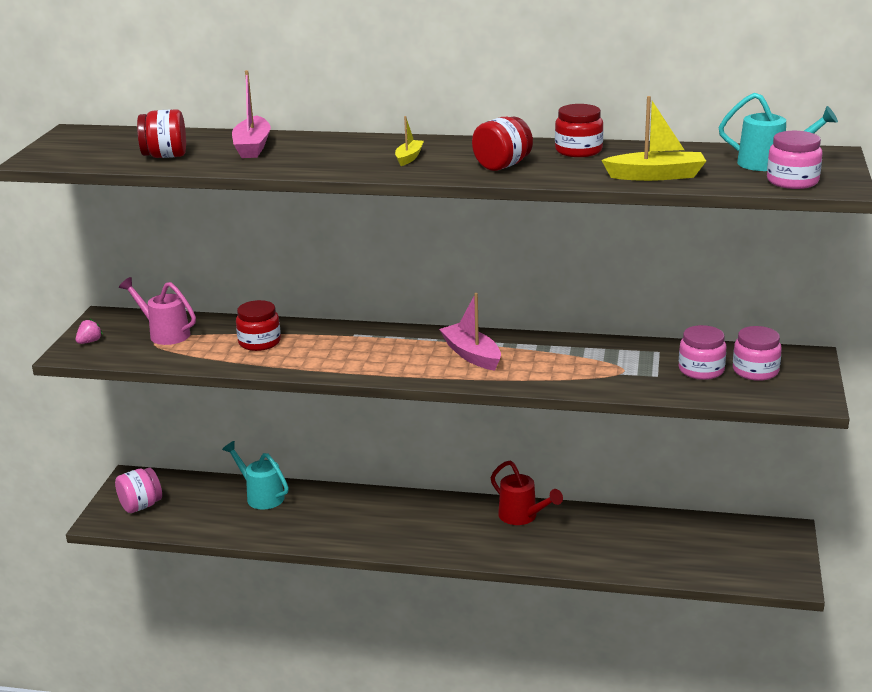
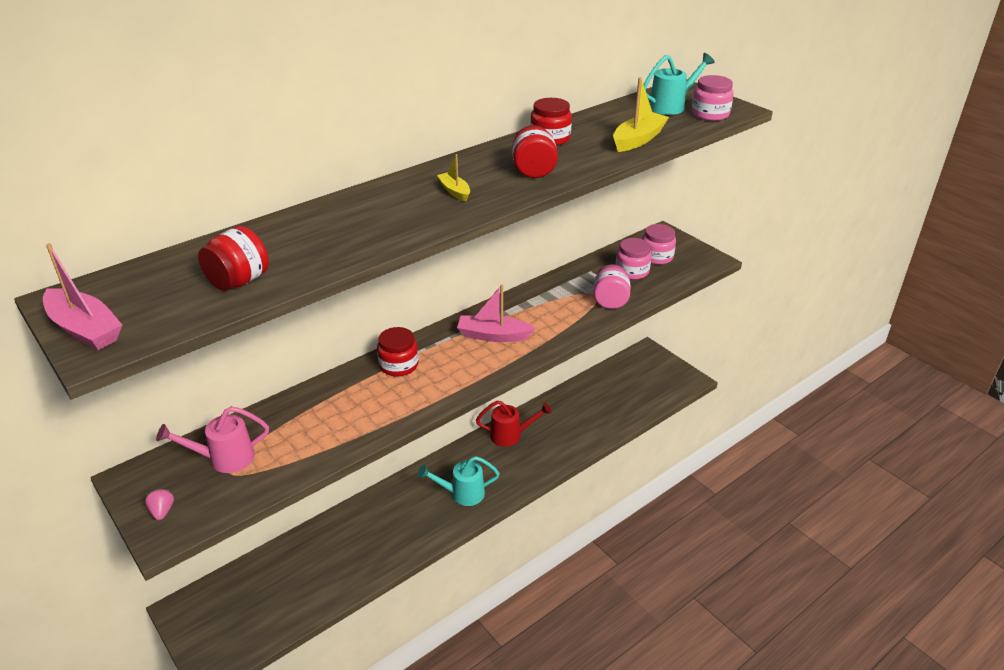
camera: 50 degrees left, 10 degrees up
(141, 506) = (228, 625): pink jar -> pink jar (610, 301)
(252, 147) = (301, 235): pink boat -> pink boat (85, 329)
(259, 342) = (324, 416): red jar -> red jar (398, 365)
(261, 496) = (318, 544): turquoise watering can -> turquoise watering can (462, 494)

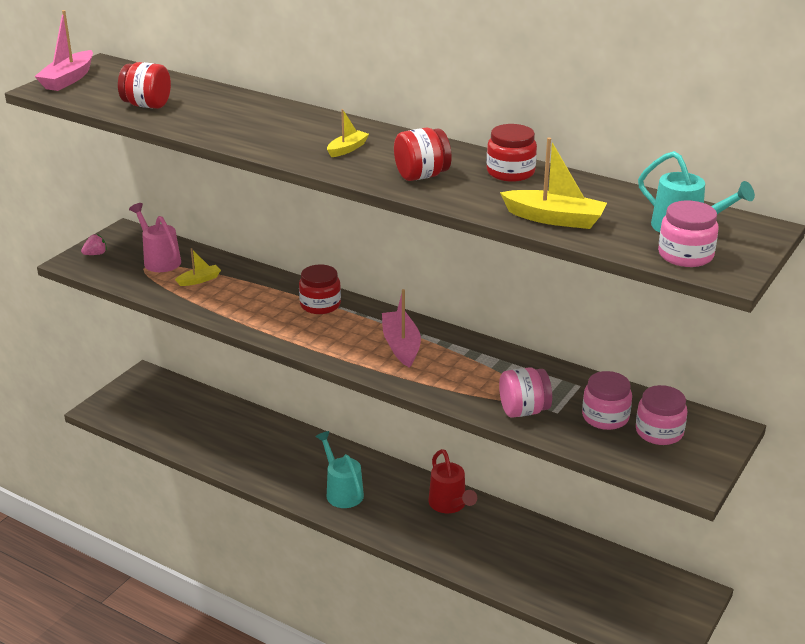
camera: 70 degrees right, 5 degrees down
(292, 435) = (199, 280): none -> yellow boat

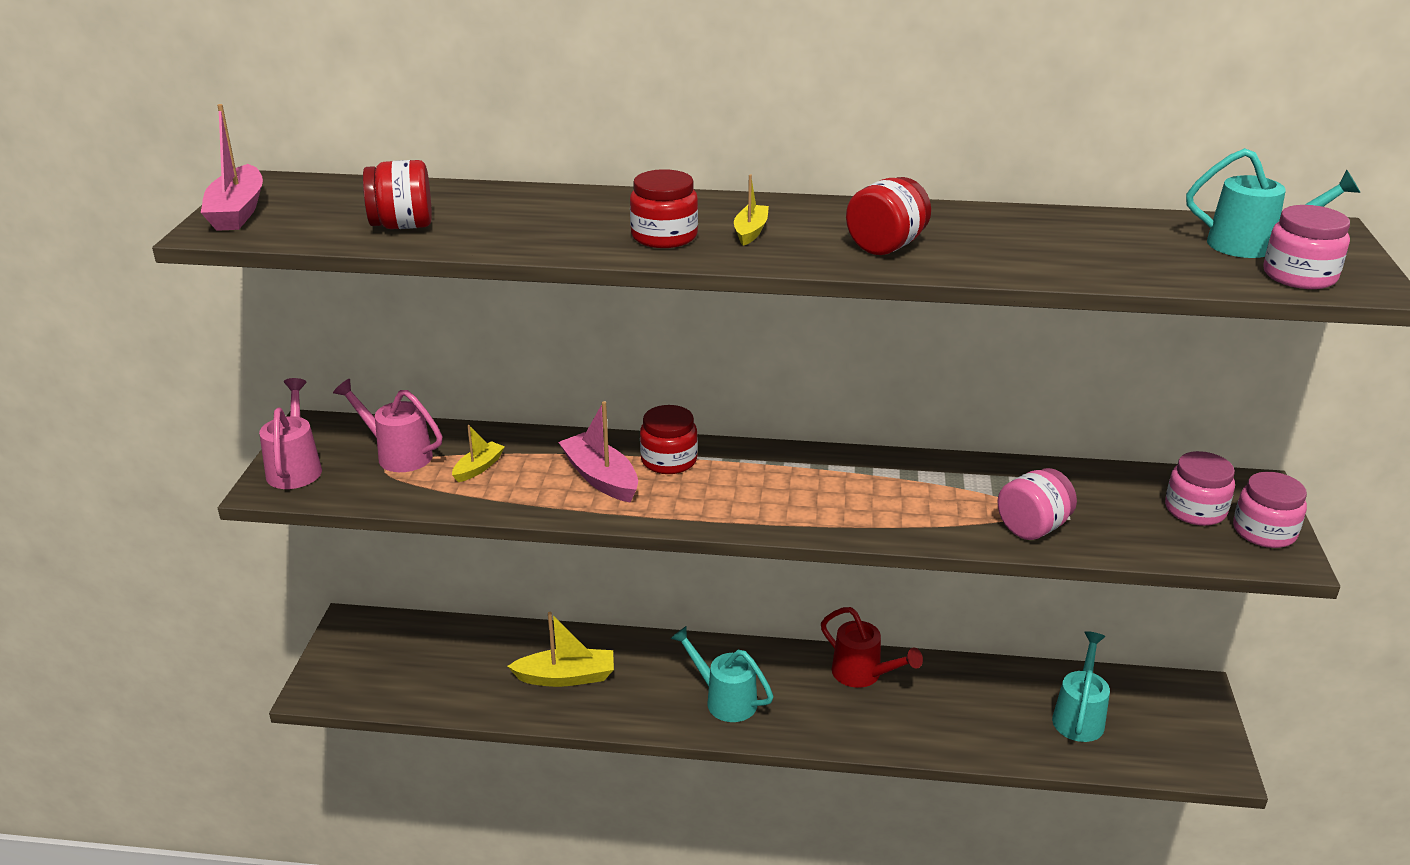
camera: 25 degrees left, 0 degrees up
(95, 254) = (295, 468): pink strawberry -> pink watering can
(401, 346) = (817, 487): pink boat -> pink boat (600, 478)
(510, 172) = (982, 221): red jar -> red jar (664, 236)
(554, 219) = (1107, 265): yellow boat -> yellow boat (566, 677)
(585, 581) = (1079, 717): none -> turquoise watering can
(605, 417) = (1124, 509): pink jar -> pink jar (1264, 531)

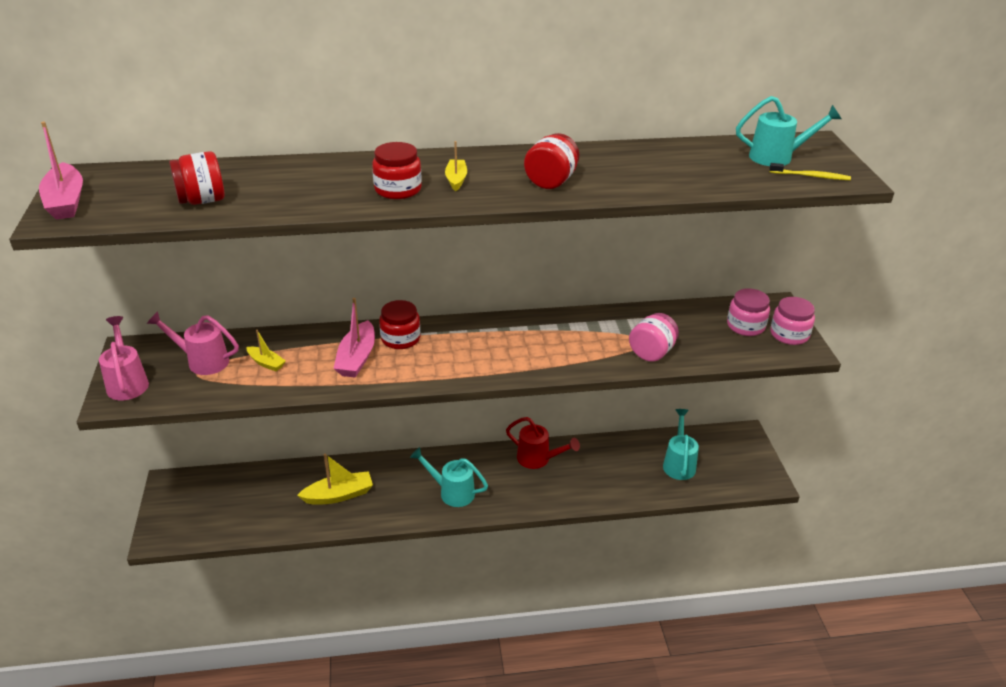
camera: 15 degrees left, 5 degrees up
(478, 468) = (266, 363): yellow boat -> yellow boat turned 105 degrees clockwise
(600, 478) = (357, 358): pink boat -> pink boat turned 120 degrees counterclockwise
(1299, 276) = (811, 176): pink jar -> yellow toothbrush

